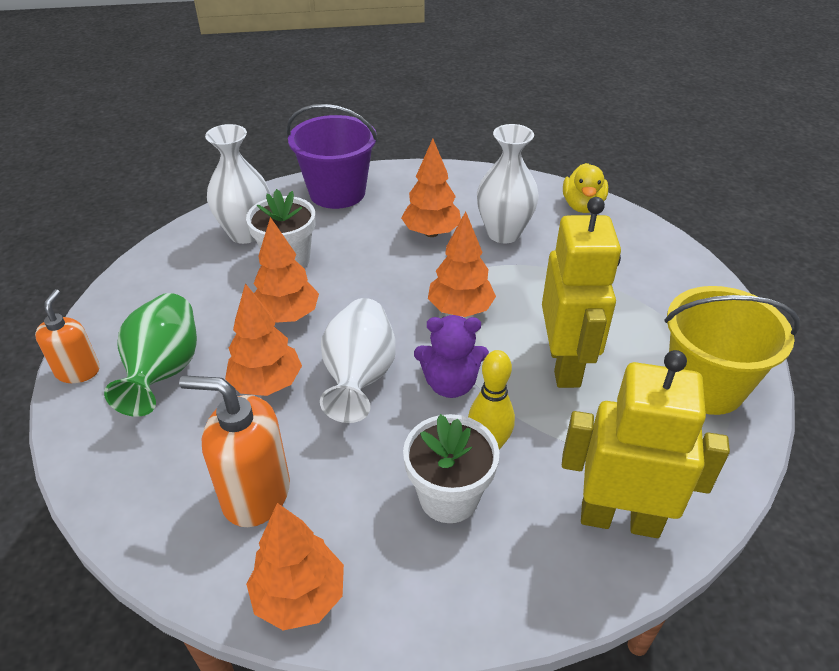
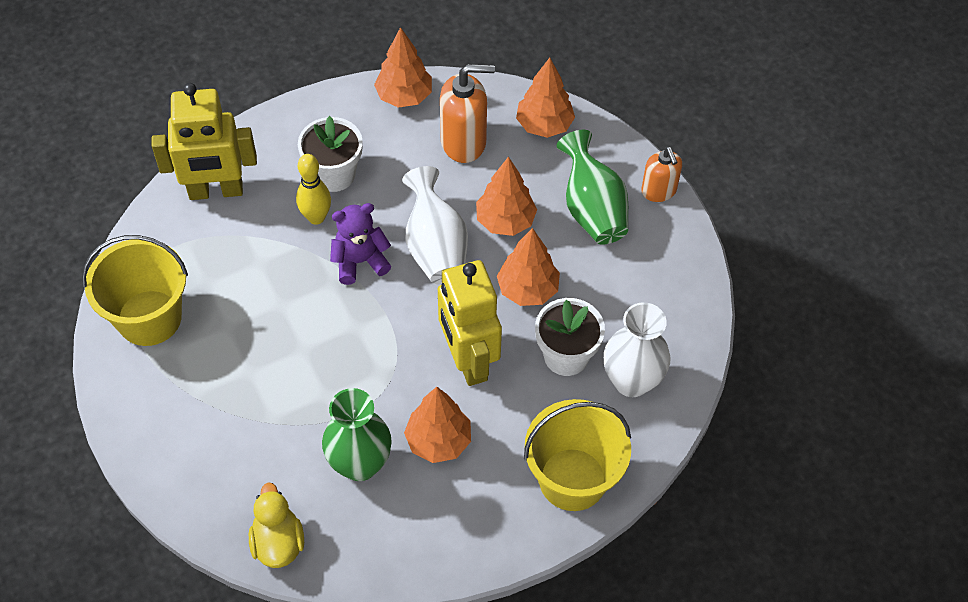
camera: 160 degrees right, 15 degrees up
(337, 192) = (572, 479): purple bucket -> yellow bucket
(460, 310) = (375, 341): orange tree -> orange tree (544, 125)
(503, 233) = (360, 464): white vase -> green vase
(565, 364) = (269, 307): yellow robot -> yellow robot (468, 360)

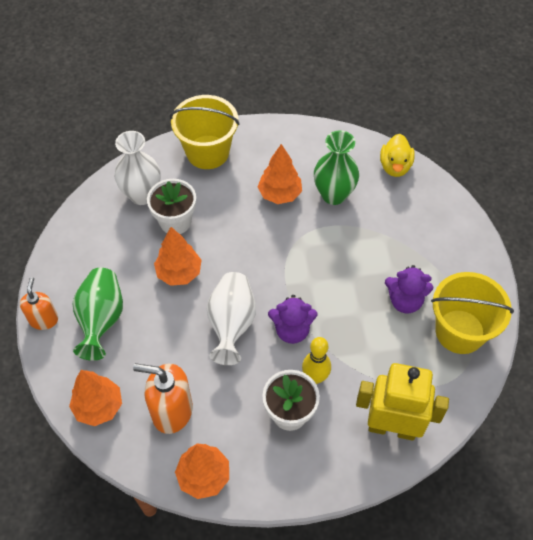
camera: 160 degrees left, 0 degrees up
(226, 337) = (405, 301): none -> purple teddy bear
(468, 360) = (241, 237): yellow robot -> none
(505, 221) = (170, 330): orange tree -> none

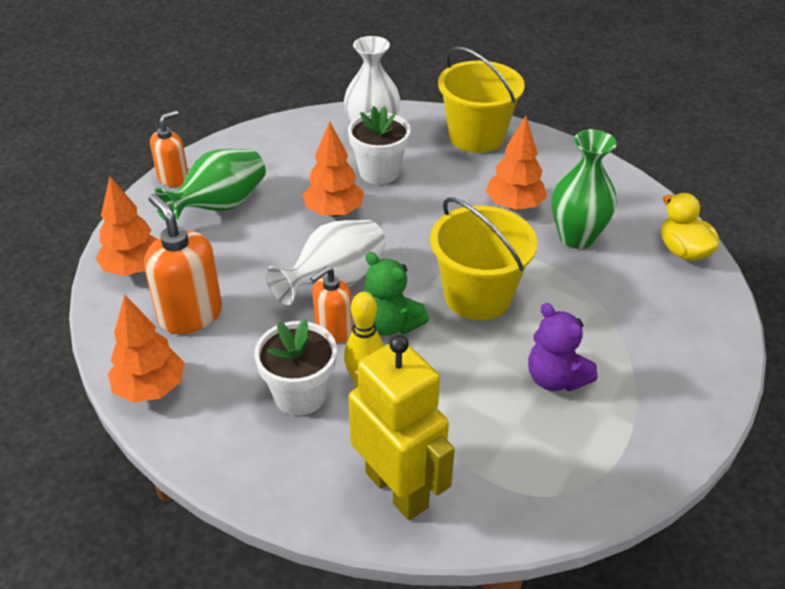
camera: 40 degrees right, 15 degrees down
(264, 357) = (333, 330): none -> orange soap dispenser
(292, 330) = (390, 324): purple teddy bear -> green teddy bear
(395, 166) = (683, 251): yellow duck -> yellow duck turned 105 degrees clockwise
(460, 331) = (595, 452): yellow bucket -> yellow bucket (477, 296)

